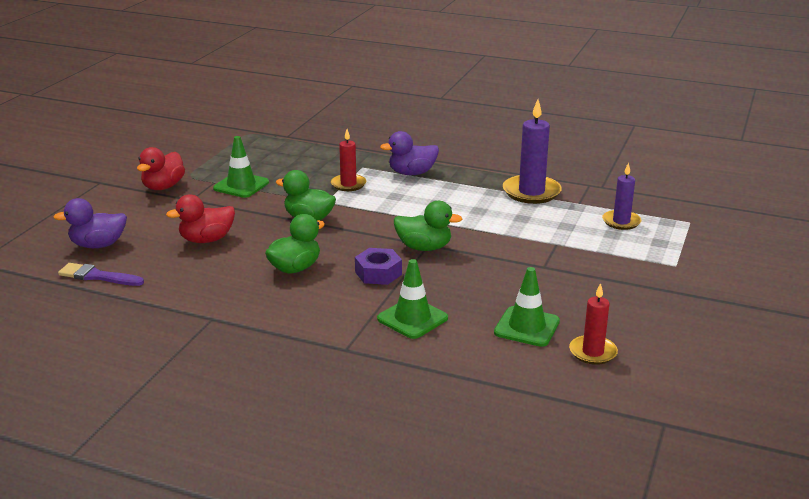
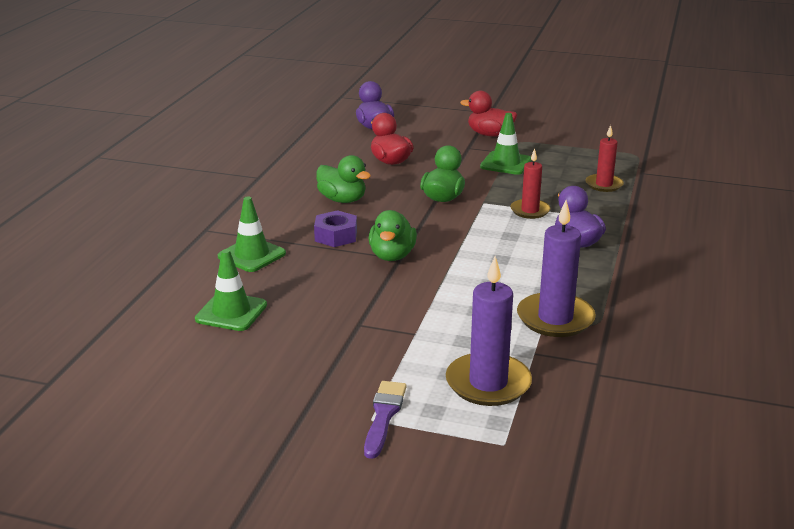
camera: 85 degrees right, 0 degrees up
(97, 276) = (323, 133): purple brush -> purple brush (384, 415)
(592, 352) = (179, 348): red candle -> red candle (604, 185)
(621, 222) = (488, 383): purple candle -> purple candle, size x1.62

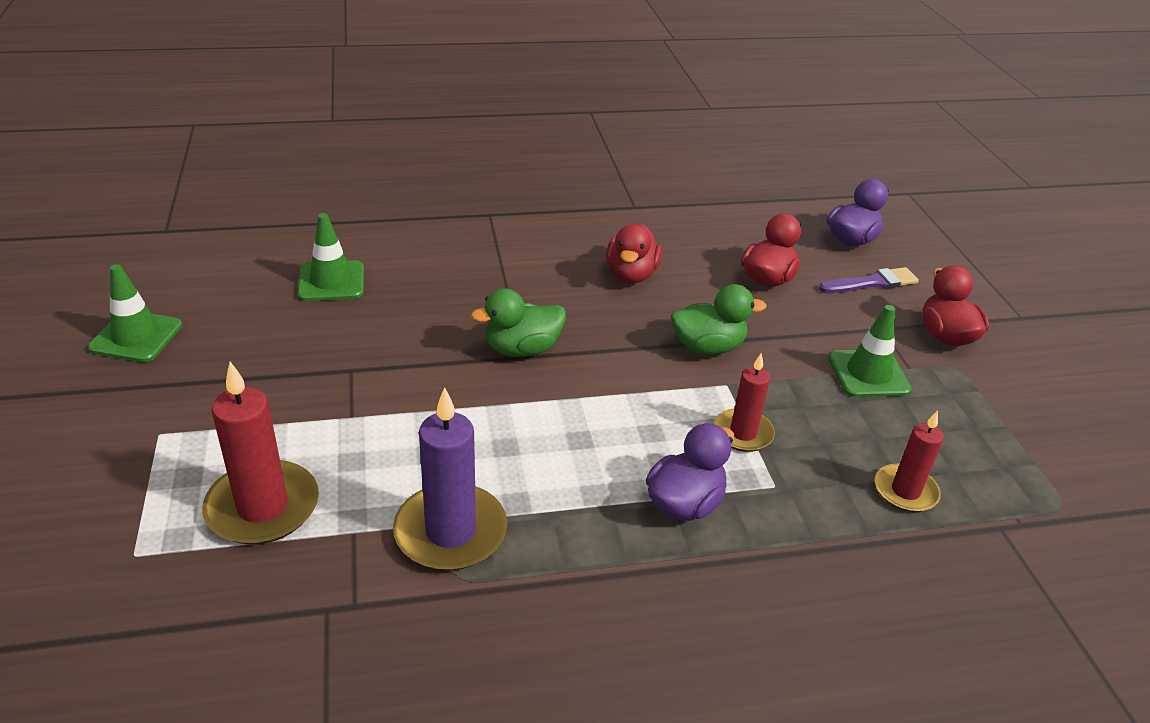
camera: 60 degrees right, 10 degrees up
(252, 255) = (455, 257): green traffic cone -> green traffic cone (136, 337)
(336, 236) = (539, 296): purple nut -> none
(342, 200) = (631, 275): green duck -> red duck
(384, 415) = (168, 441): purple brush -> purple brush (872, 283)
(488, 383) = (263, 507): purple candle -> red candle

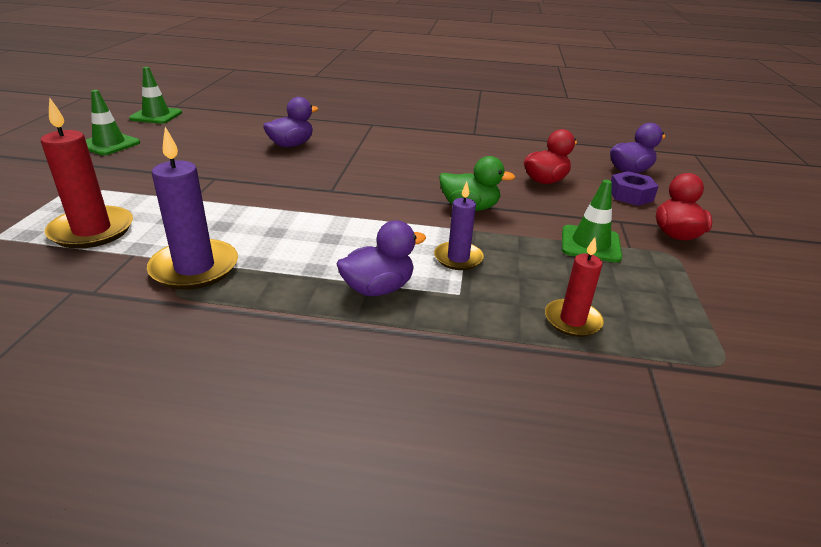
camera: 20 degrees right, 5 degrees down
(331, 281) = (244, 138): green traffic cone -> green traffic cone (156, 116)
(408, 281) = (291, 145): none -> purple duck
(522, 349) = (334, 187): green duck -> none
(631, 275) = (443, 164): red duck -> none
(743, 433) = (458, 258): red candle -> purple candle
(872, 283) = (630, 195): purple brush -> purple nut

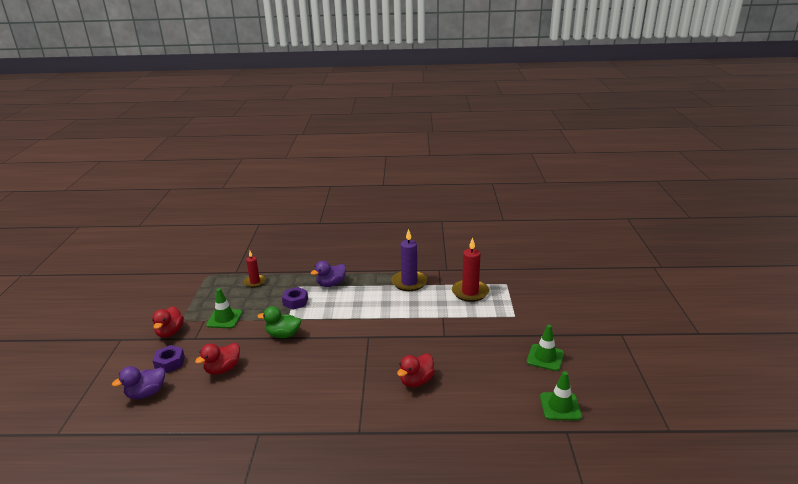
camera: 175 degrees right, 5 degrees down
(291, 145) = (416, 381): purple duck -> red duck
(458, 258) = (295, 302): purple candle -> purple nut

